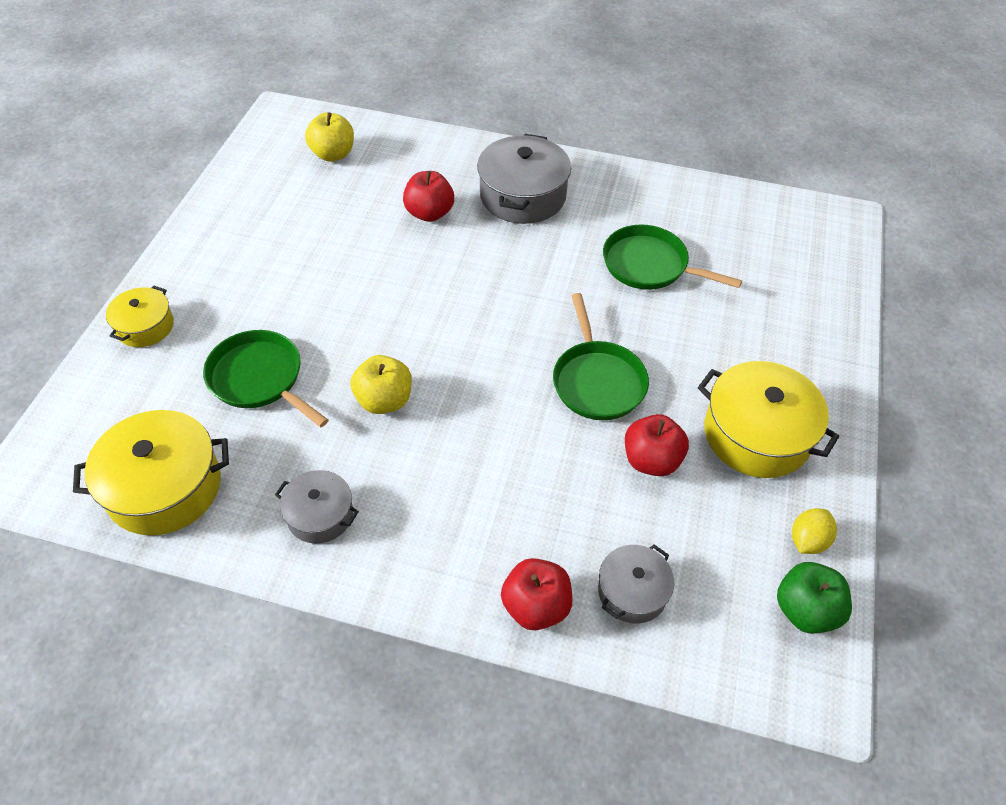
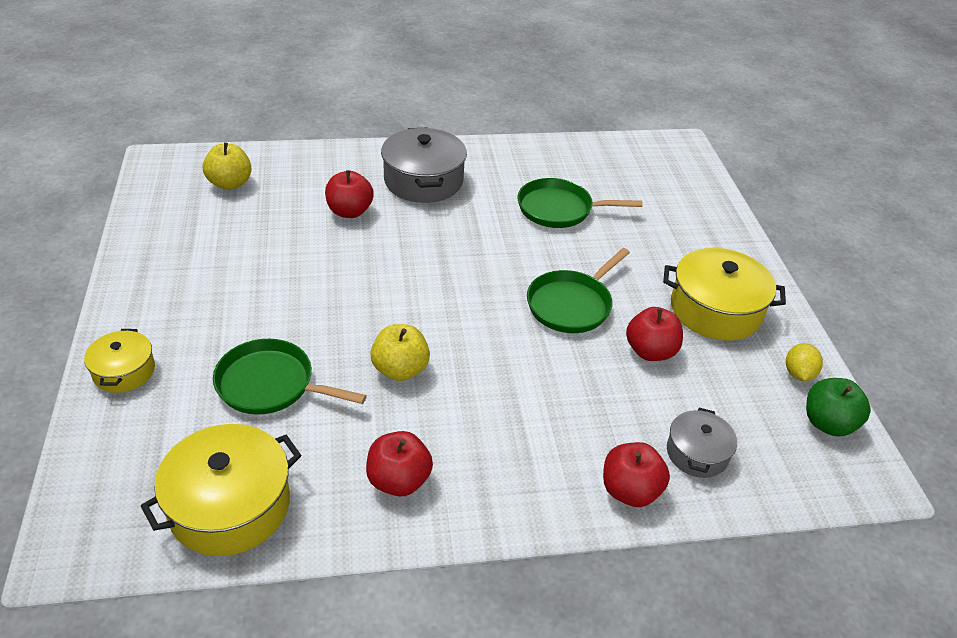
camera: 25 degrees left, 10 degrees down
(320, 515) = (399, 480): grey pot -> red apple
(597, 381) = (571, 304): green pan -> green pan turned 75 degrees clockwise

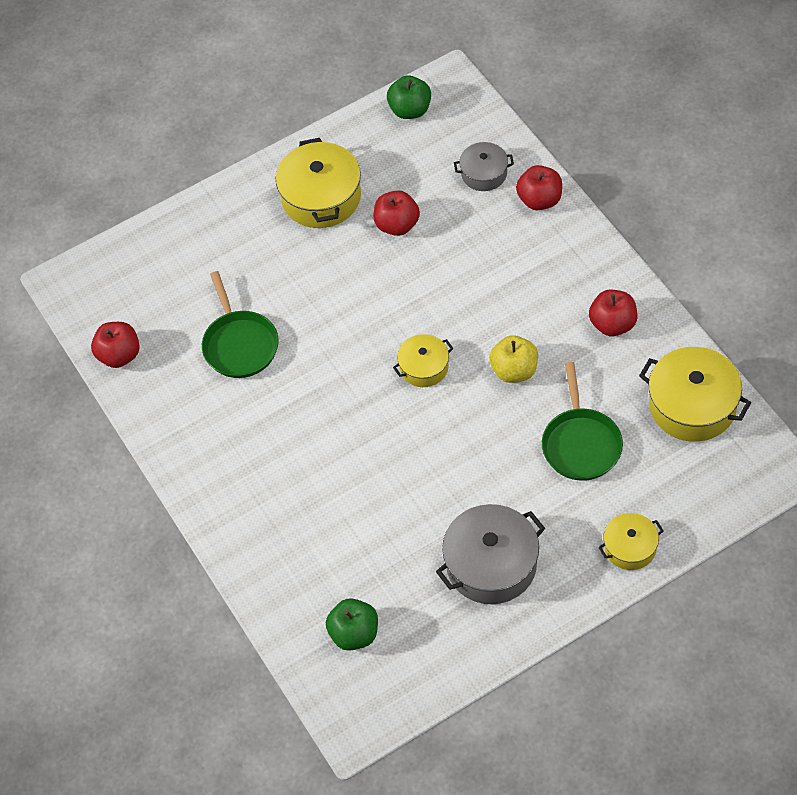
camera: 105 degrees left, 15 degrees up
(230, 183) = (354, 634): yellow apple -> green apple
(349, 211) = (340, 506): red apple -> red apple (119, 355)
(423, 181) = (254, 471): grey pot -> grey pot (491, 565)
(453, 307) = (424, 367): none -> yellow pot
(571, 304) = (372, 290): green pan -> none
(798, 374) = (367, 134): yellow lemon -> none

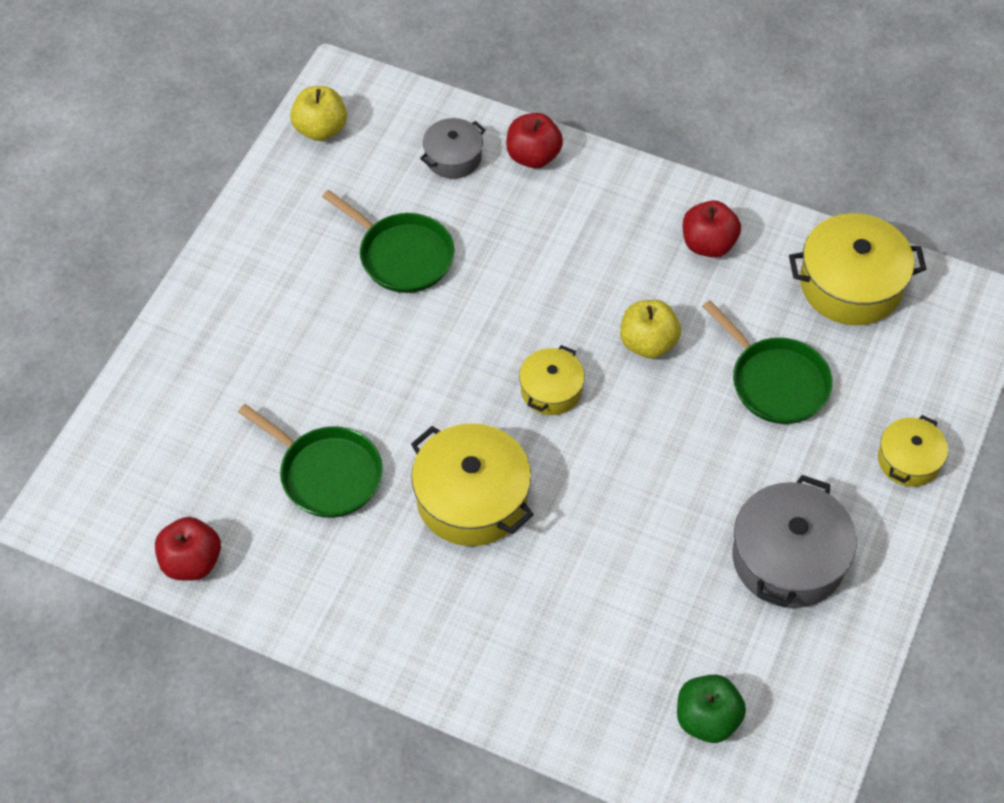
camera: 40 degrees left, 0 degrees up
(321, 197) = (294, 267): yellow pot -> yellow pot (472, 498)
(397, 225) = (402, 255): red apple -> green pan
(410, 110) = (320, 129): green apple -> yellow apple

